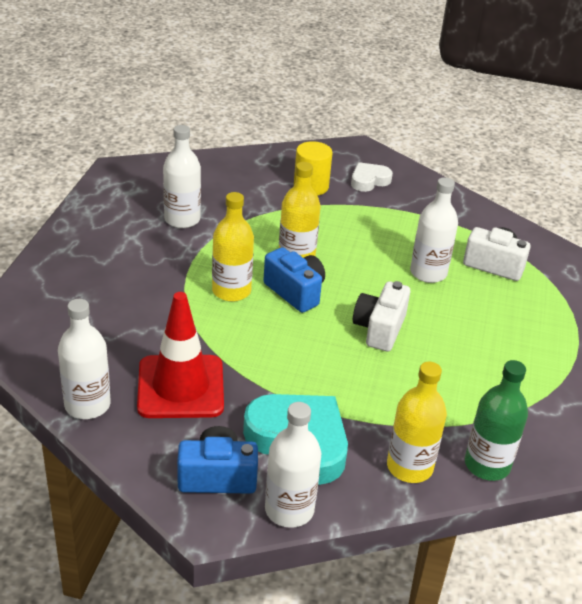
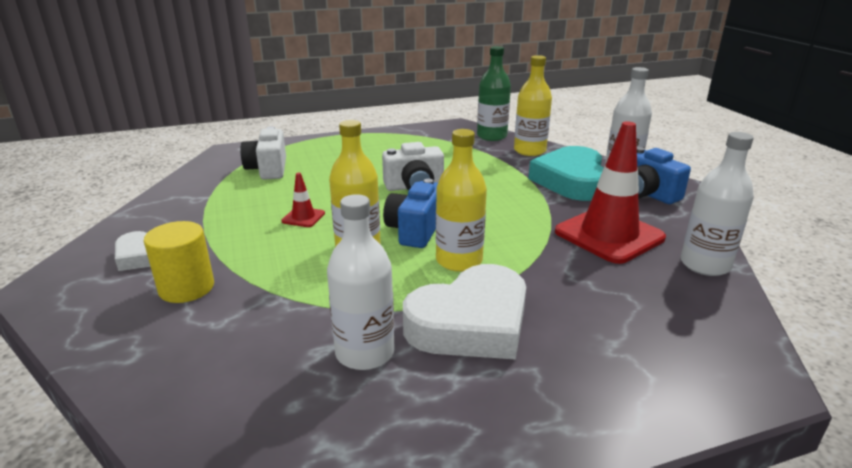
camera: 120 degrees left, 10 degrees down
(163, 262) = (471, 323): none -> white heart
(370, 251) = (303, 217): none -> red traffic cone
(428, 273) = (310, 188): white bottle -> none

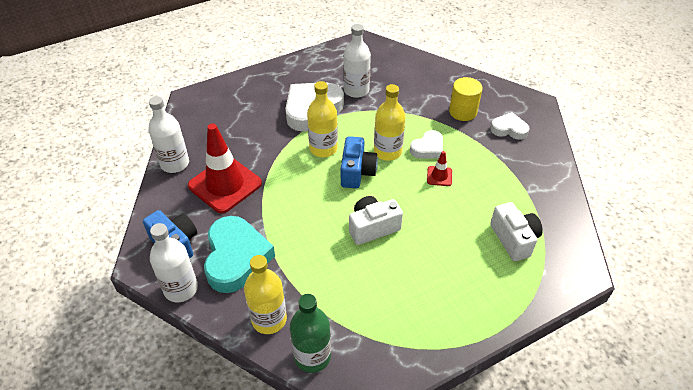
camera: 170 degrees right, 20 degrees up
(293, 246) = (428, 148): none -> white heart

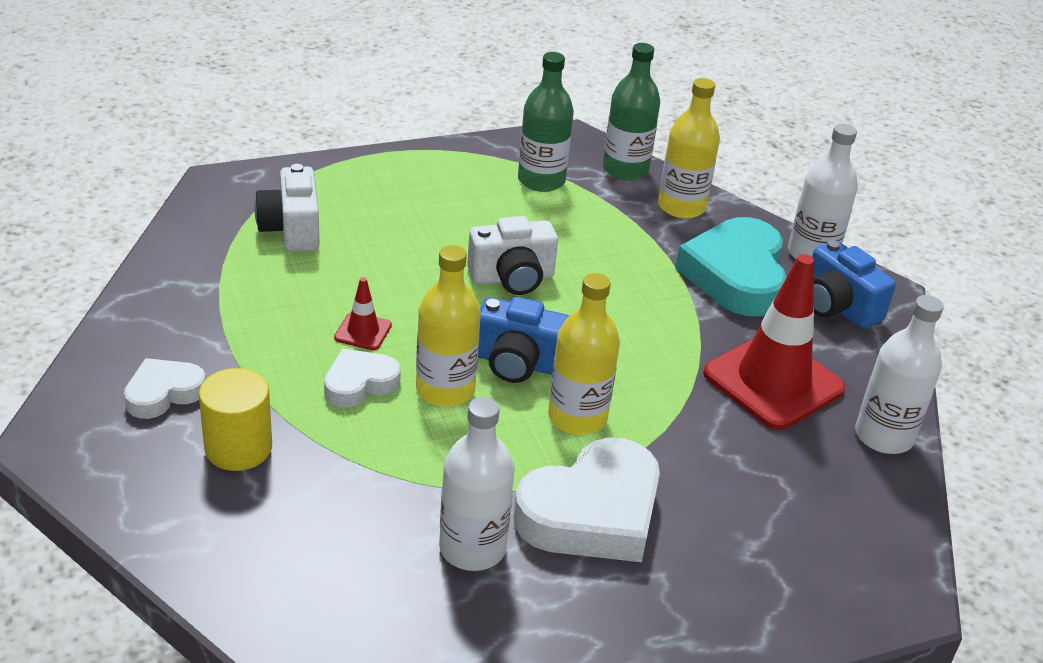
camera: 175 degrees left, 10 degrees down
(357, 172) = (518, 363): blue camera -> blue camera turned 90 degrees counterclockwise
(374, 326) = (541, 180): none -> green bottle
(509, 129) = (164, 393): white heart -> white heart turned 120 degrees clockwise

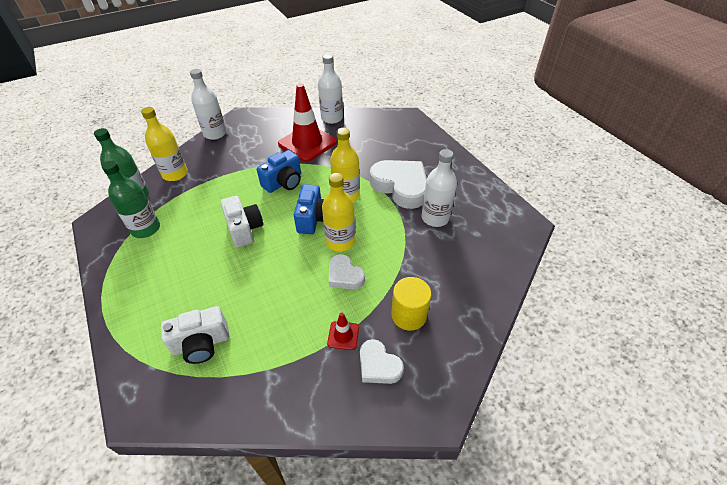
camera: 95 degrees left, 10 degrees up
(363, 331) = (302, 283): red traffic cone -> red traffic cone (343, 335)
(736, 275) = (234, 155): turquoise heart -> none
(837, 307) = (253, 127): blue camera -> blue camera (284, 182)

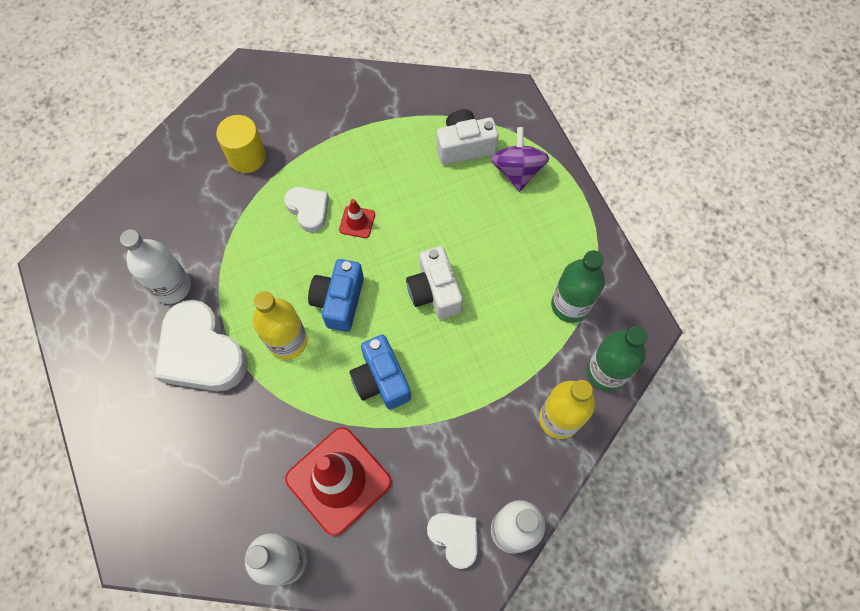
camera: 175 degrees left, 20 degrees up
(156, 323) = (517, 171): none -> purple spinning top
(284, 182) = (381, 380): blue camera -> blue camera turned 75 degrees counterclockwise
(340, 241) = (307, 259): yellow bottle -> none
(343, 335) = (320, 142): red traffic cone -> red traffic cone (357, 222)
(378, 365) = (290, 112): white heart -> white heart (454, 538)

